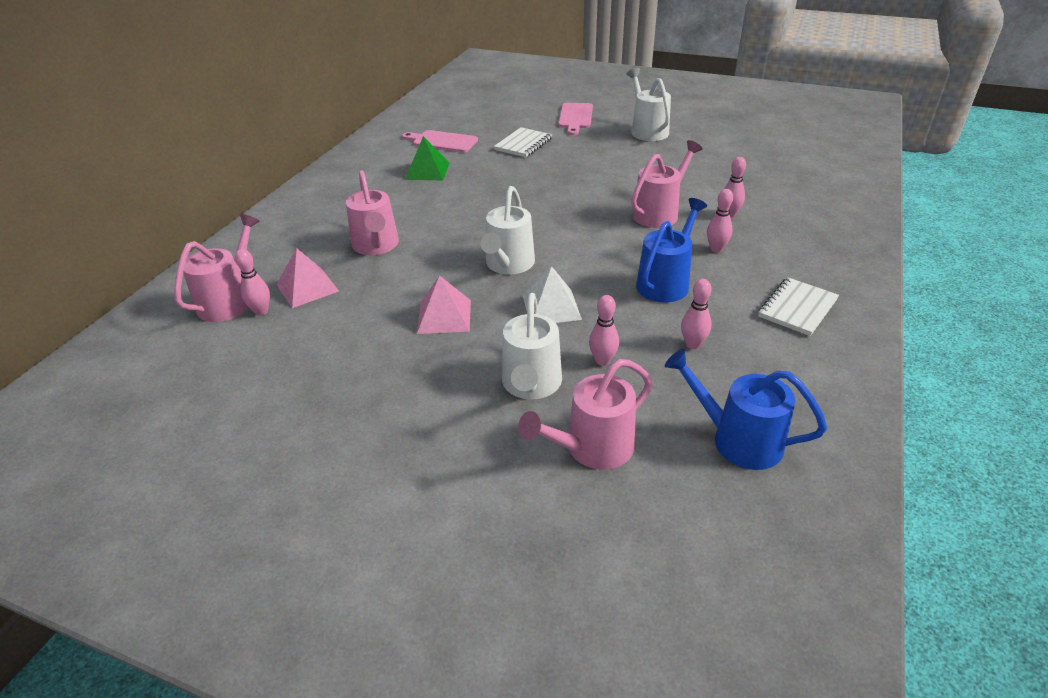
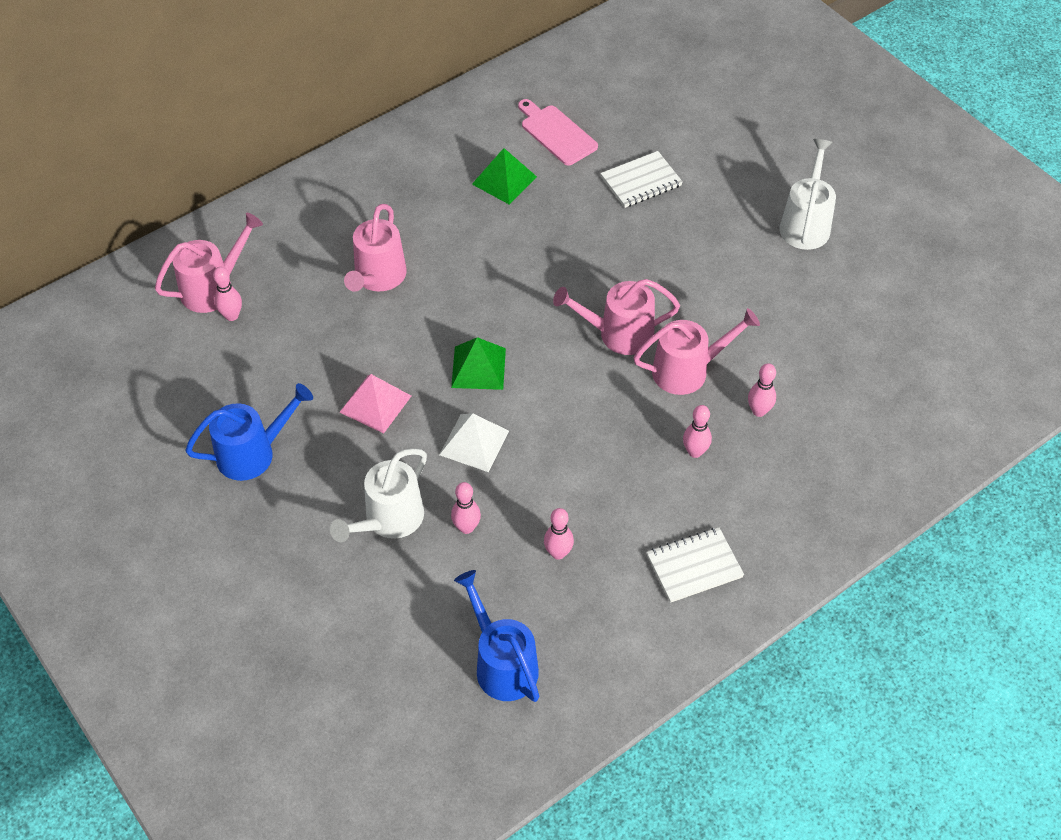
camera: 30 degrees right, 15 degrees up
(307, 287) = (285, 304): pink pyramid -> none
(508, 265) = (478, 367): white watering can -> green pyramid
(575, 117) = (743, 157): pink cutting board -> none
(592, 448) = (386, 607): pink watering can -> pink watering can (618, 334)
(666, 282) = (603, 468): blue watering can -> blue watering can (253, 453)

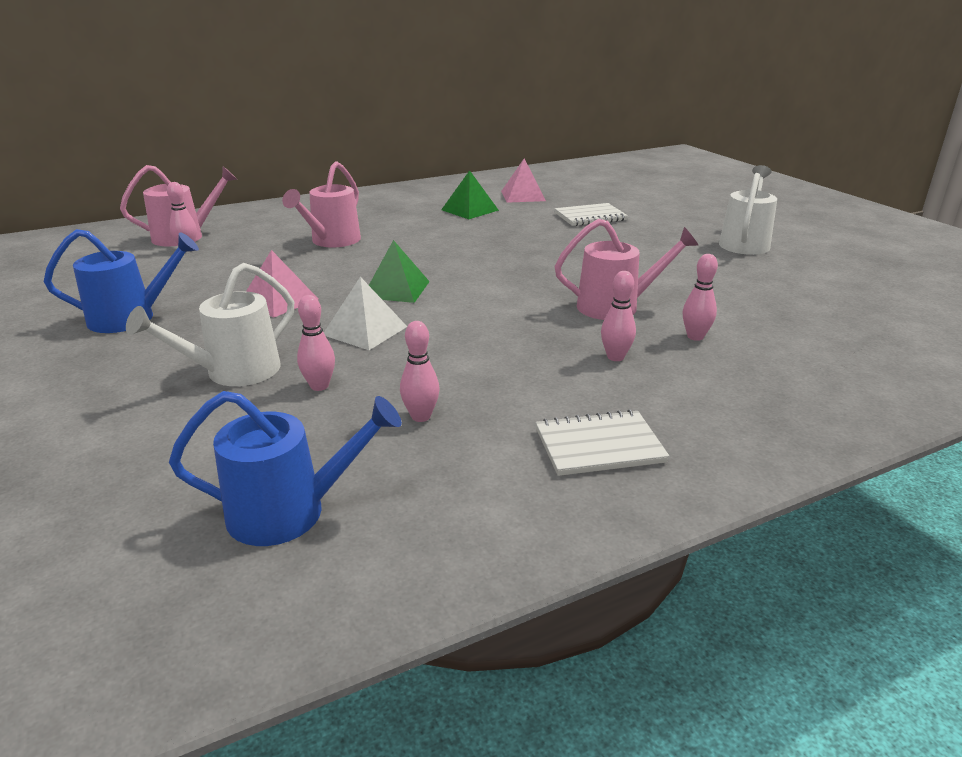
camera: 10 degrees right, 25 degrees down
(502, 664) = (290, 512): blue watering can -> blue watering can turned 105 degrees clockwise
(556, 133) = (523, 196): pink cutting board -> pink pyramid
(618, 334) = (547, 282): pink watering can -> none

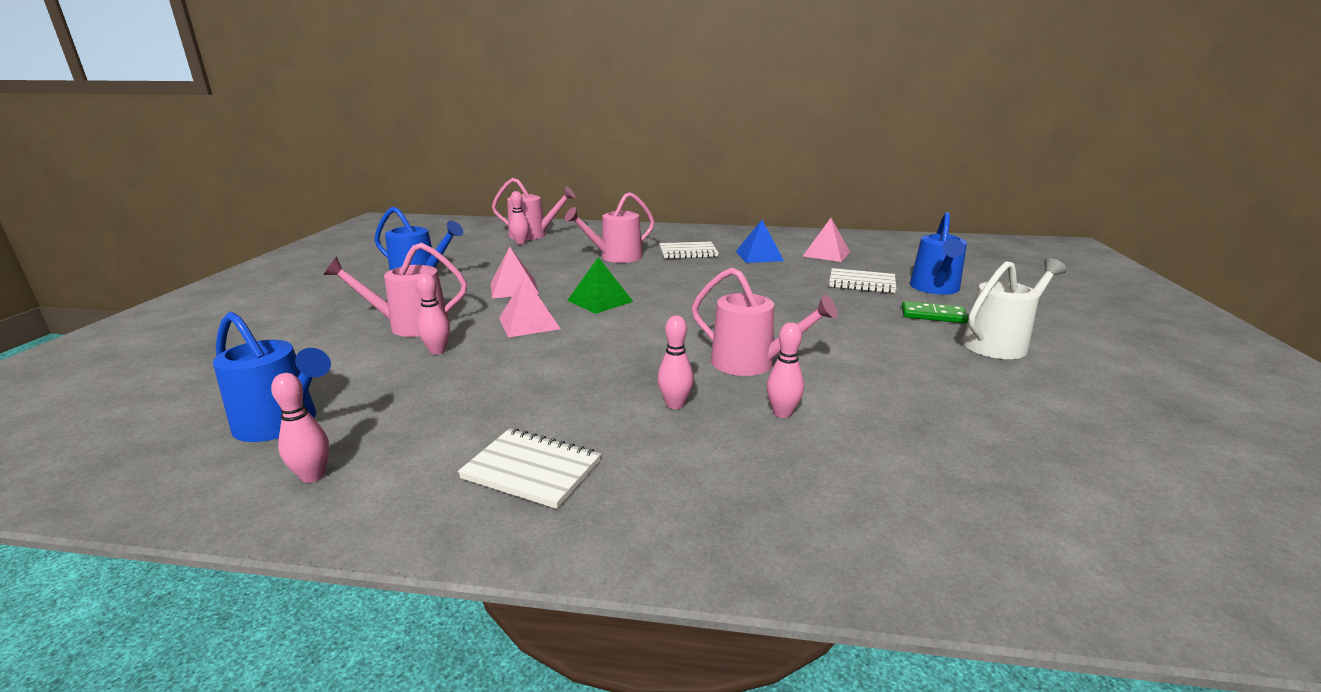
camera: 35 degrees right, 5 degrees down
(234, 372) = (410, 326): white watering can -> pink watering can
(365, 330) = (529, 323): white pyramid -> pink pyramid
(397, 220) = (688, 252): none -> white notebook
(421, 416) = (456, 394): pink bowling pin -> pink bowling pin (313, 476)
(469, 210) = (759, 256): green pyramid -> blue pyramid
(647, 209) = (935, 288): none -> blue watering can
(676, 232) = (933, 315): none -> green domino

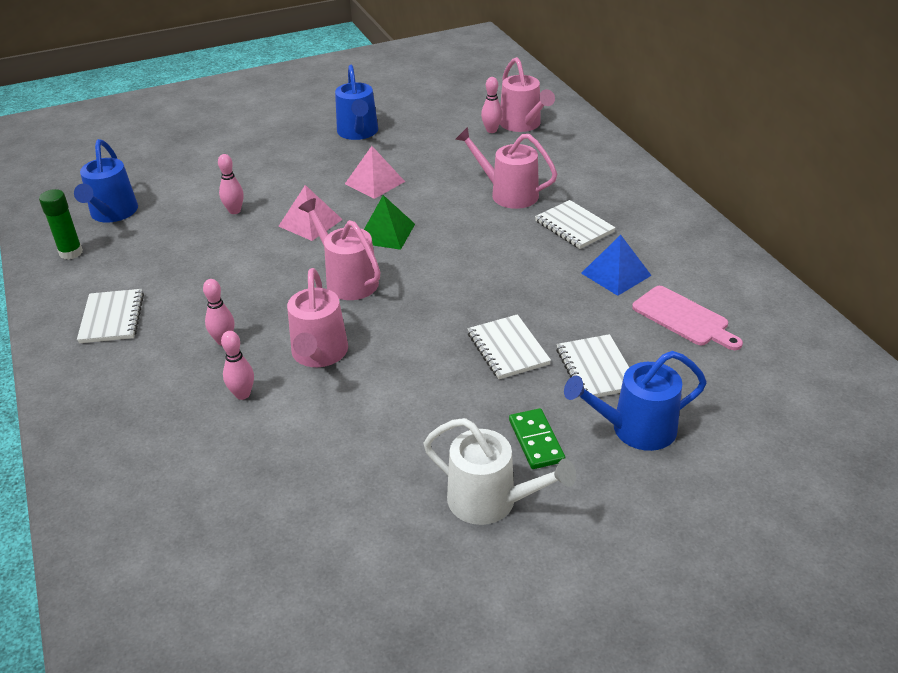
camera: 60 degrees right, 15 degrees up
(313, 476) = (71, 253): pink bowling pin -> green glue stick
(410, 326) = (265, 179): pink watering can -> pink watering can (347, 280)
(814, 299) = (507, 349): none -> white notebook
(826, 254) = (683, 318): pink pyramid -> pink cutting board

